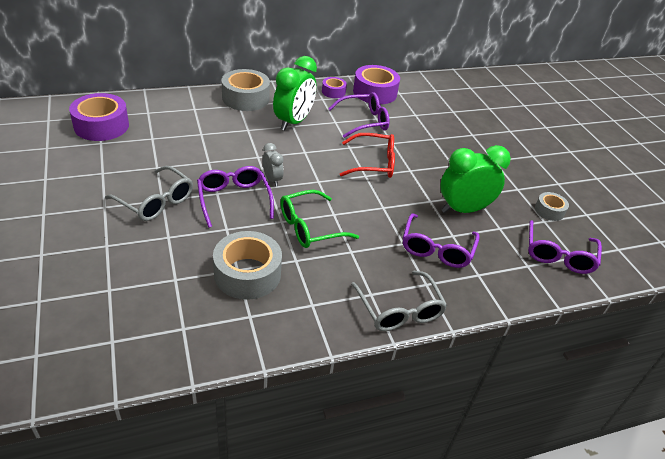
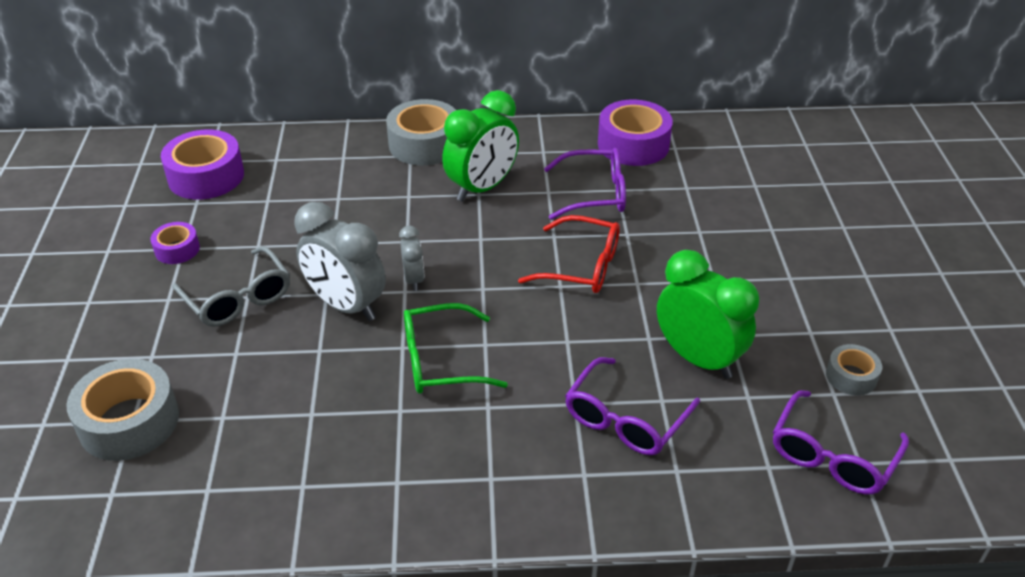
camera: 20 degrees right, 0 degrees up
(234, 199) = (346, 305): purple glasses -> grey clock
(247, 274) = (323, 422): grey tape -> grey tape (129, 422)
(333, 92) = (565, 140): purple tape -> purple tape (177, 249)
(399, 310) = (524, 510): grey glasses -> none
(463, 210) = (698, 359): green clock -> green clock turned 45 degrees clockwise

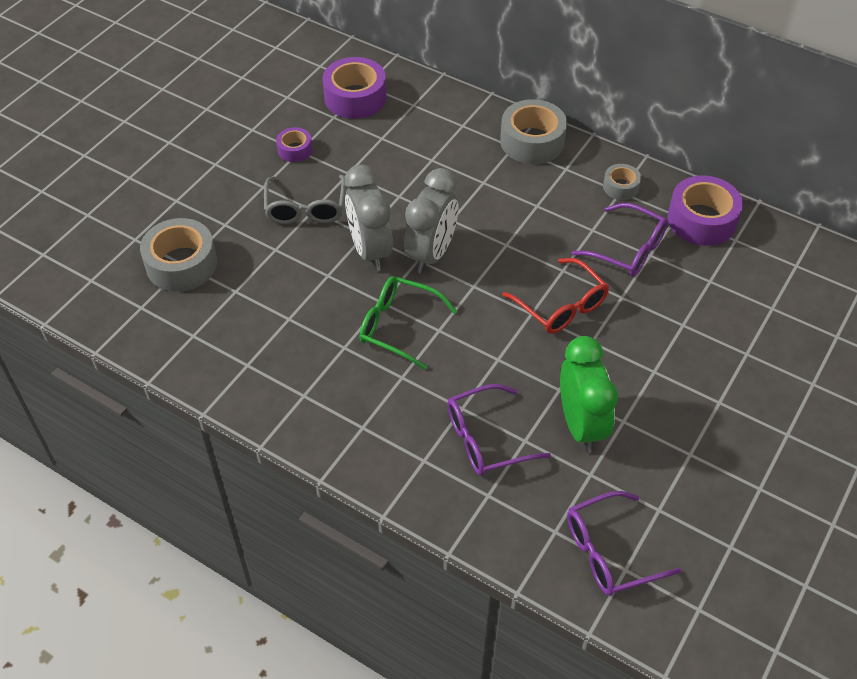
camera: 35 degrees right, 10 degrees up
(414, 279) = (431, 254): grey clock -> grey clock, size x1.96
(482, 188) = (543, 202): green clock -> none
(851, 376) = (686, 505): grey tape -> grey tape (620, 187)

